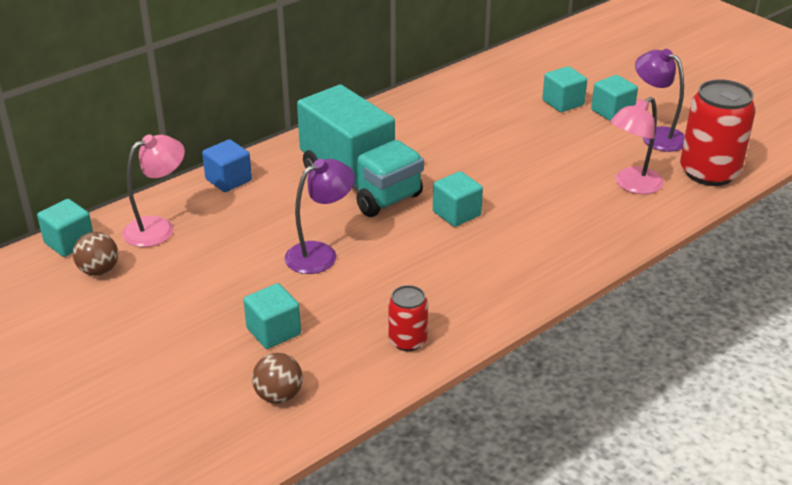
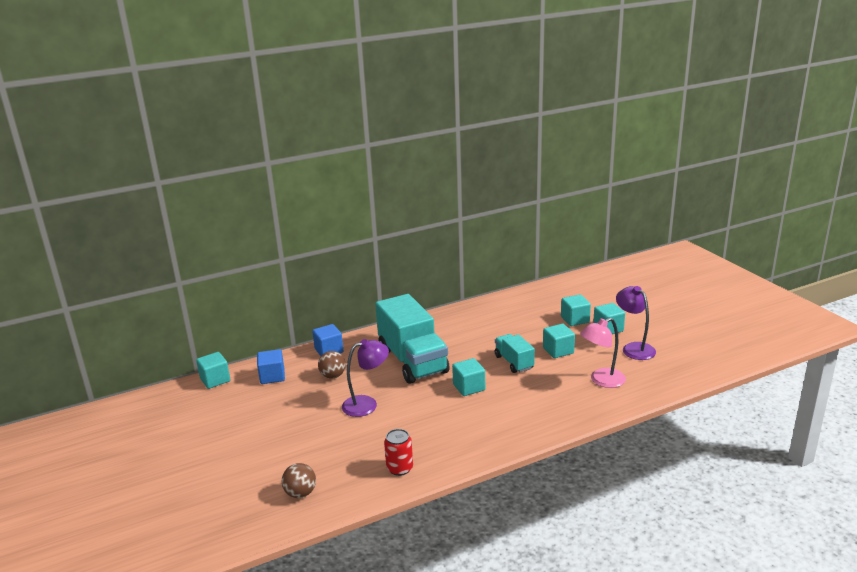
camera: 15 degrees right, 10 degrees down
(99, 270) = (225, 399): brown ball -> brown ball (333, 376)
(158, 228) = (272, 376): pink lamp -> blue cube
(273, 331) = (315, 451): turquoise cube -> turquoise cube (558, 351)
(504, 171) = (514, 362): none -> turquoise truck
(709, 172) = (663, 377): red can -> none

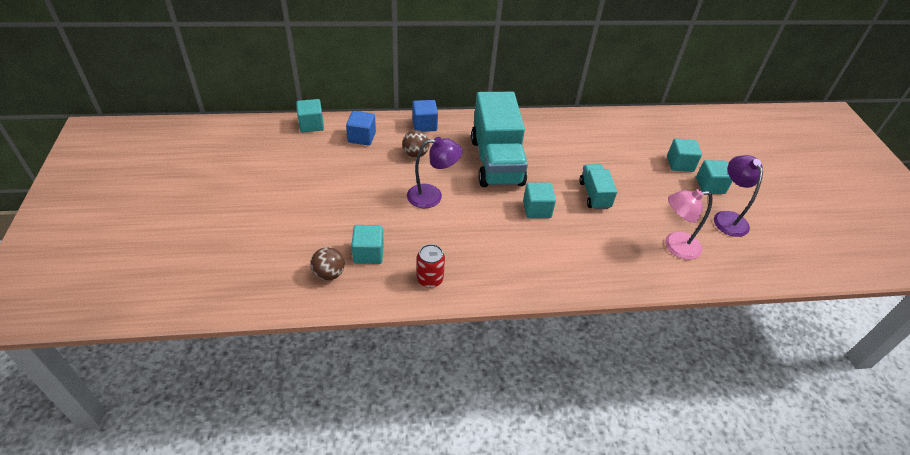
camera: 15 degrees right, 20 degrees up
(558, 351) = (645, 195): turquoise cube -> turquoise cube (368, 253)

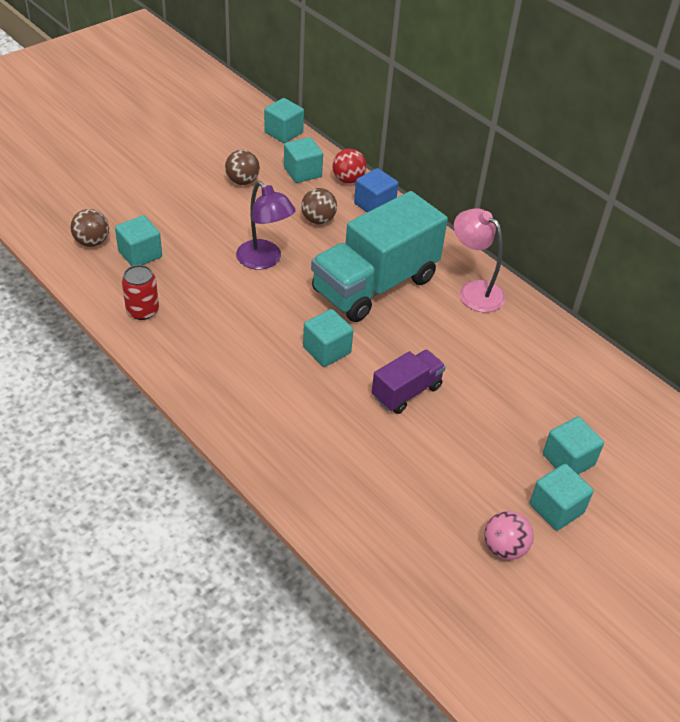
camera: 55 degrees right, 0 degrees up
(341, 167) = (242, 181): none -> brown ball
(362, 137) = (302, 172): blue cube -> turquoise cube
(390, 123) = (348, 180): none -> red ball
(594, 195) = (406, 392): turquoise truck -> purple truck
(675, 246) = (387, 504): pink lamp -> pink lamp (474, 291)
(727, 218) = (504, 548): purple lamp -> pink ball

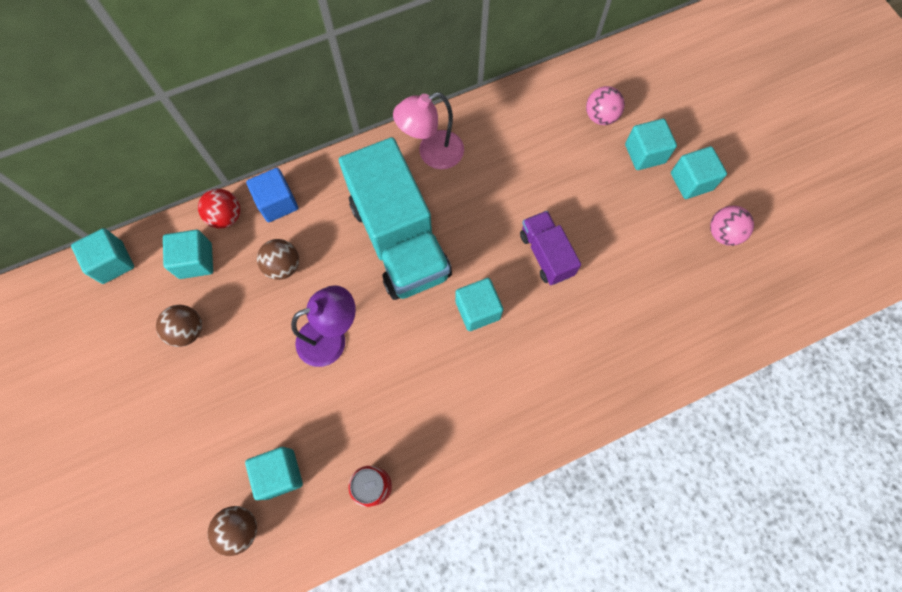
camera: 70 degrees left, 25 degrees up
(592, 414) = (600, 116): none -> pink ball

